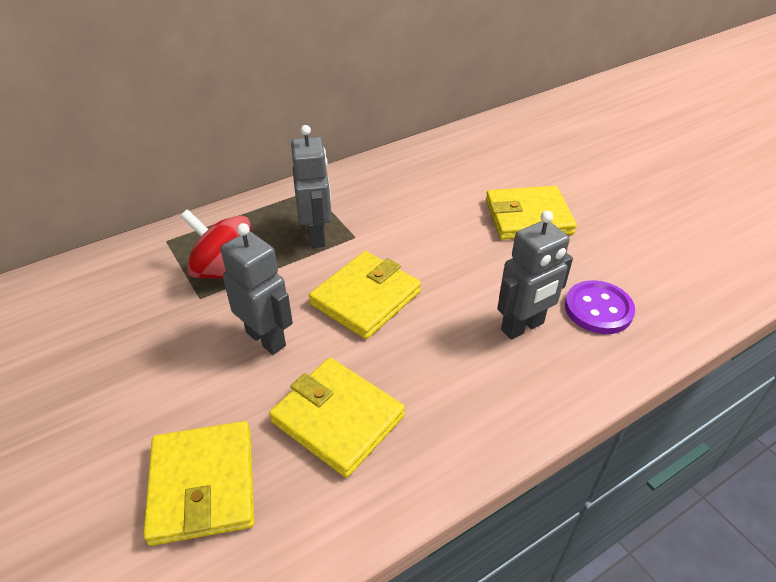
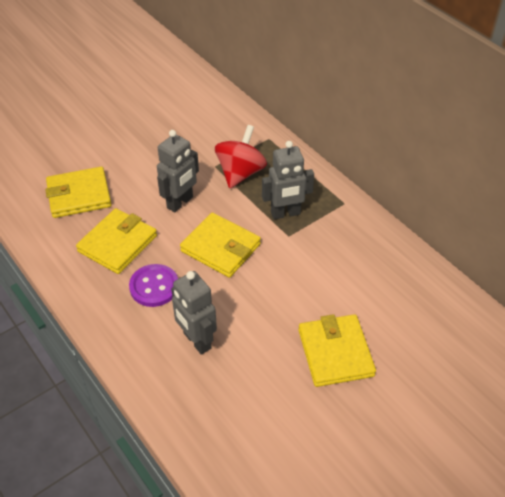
camera: 85 degrees right, 5 degrees up
(598, 309) = (219, 394): purple button -> purple button (154, 287)

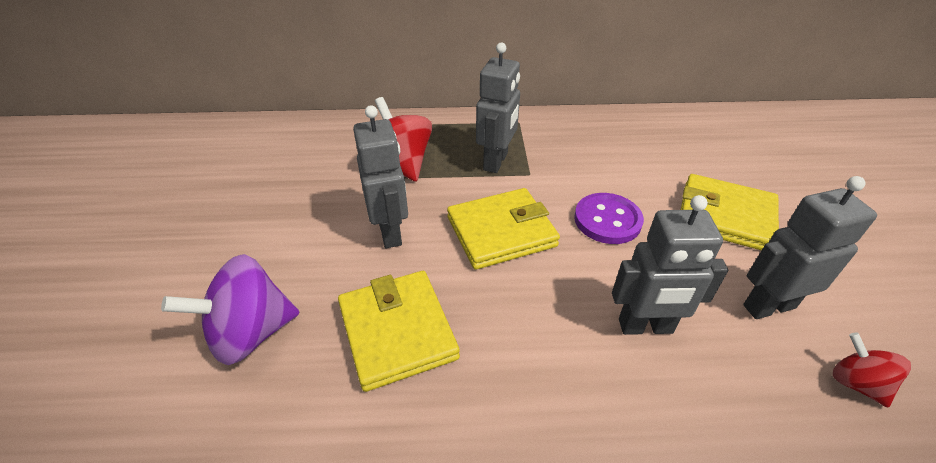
camera: 55 degrees left, 5 degrees down
(79, 195) = (250, 333): yellow wallet -> purple spinning top
(154, 287) = (515, 327): purple button -> purple button (607, 220)
(227, 449) = (856, 383): none -> red spinning top
(260, 395) = (768, 306): none -> grey robot

